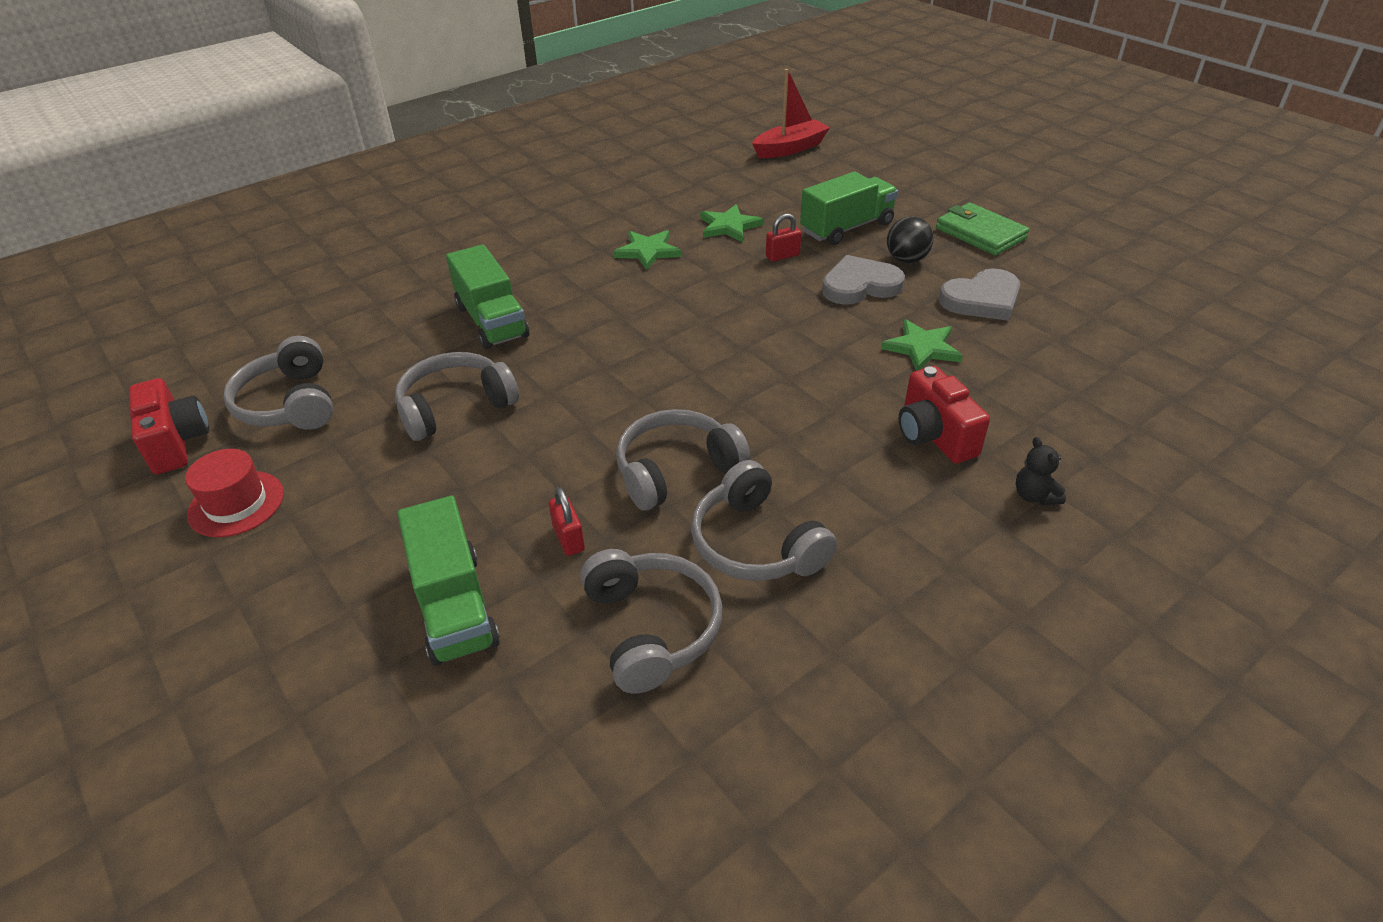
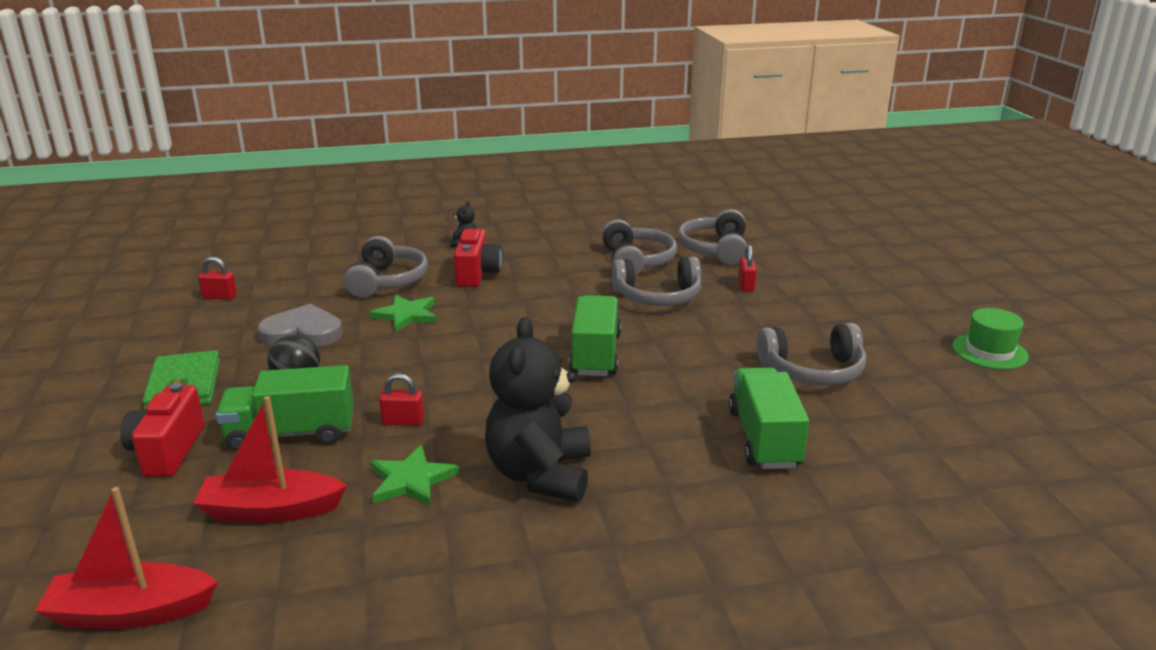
camera: 155 degrees left, 15 degrees down
(177, 442) = (1074, 406): red camera -> red camera (167, 451)
(236, 504) = (989, 351): red hat -> green hat
(290, 403) = (975, 412): grey headphones -> grey headphones (387, 281)
(454, 606) = (822, 277): green truck -> green truck (595, 354)
(647, 251) = (540, 474): green star -> black teddy bear
(790, 193) = (271, 510): none -> red boat
(860, 285) = (377, 371): grey heart -> none
(1132, 311) = (220, 297): none -> red padlock

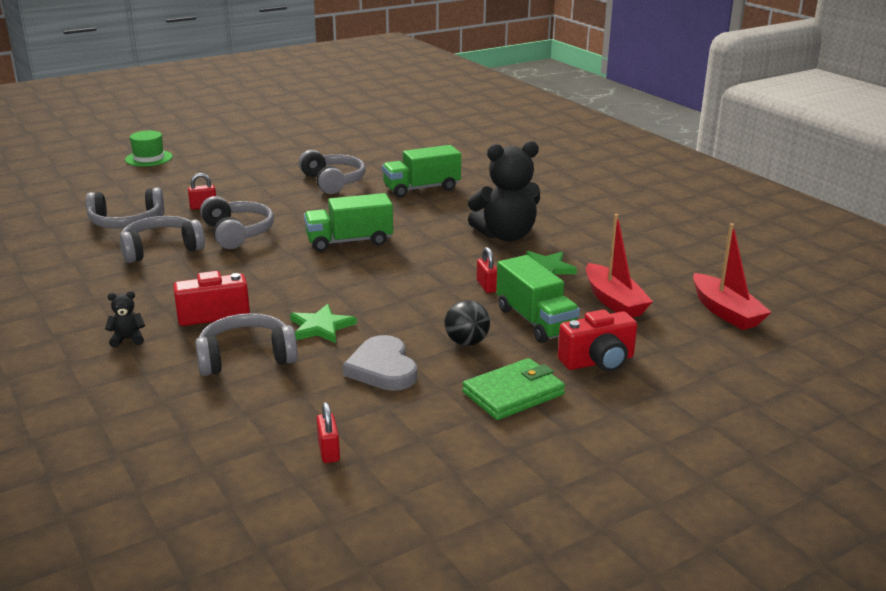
camera: 110 degrees left, 0 degrees up
(989, 351) = (282, 144): green hat -> green hat (149, 158)

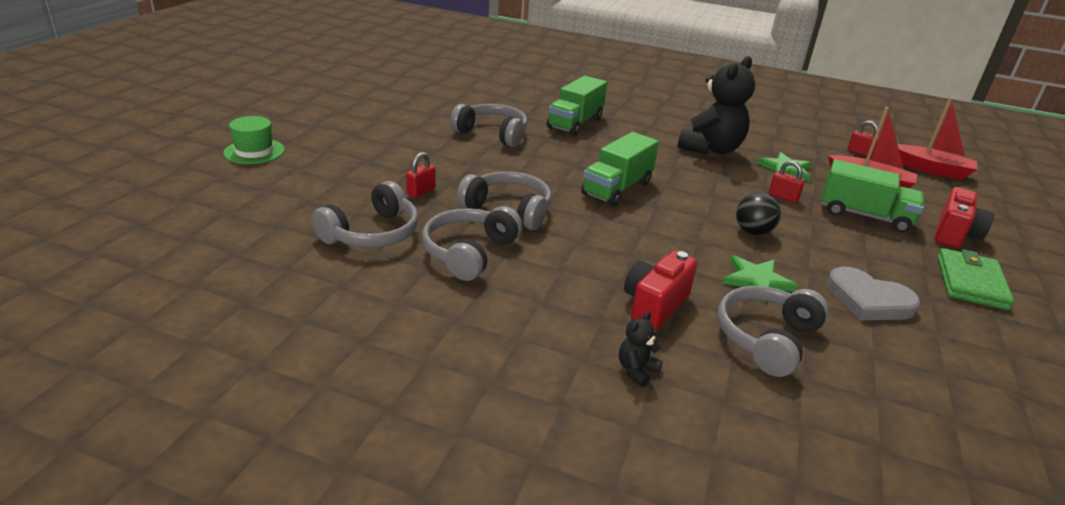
camera: 40 degrees left, 5 degrees up
(329, 451) = (992, 399): red padlock -> red padlock (860, 153)
(466, 342) = (866, 251): black ball -> black ball (753, 232)

